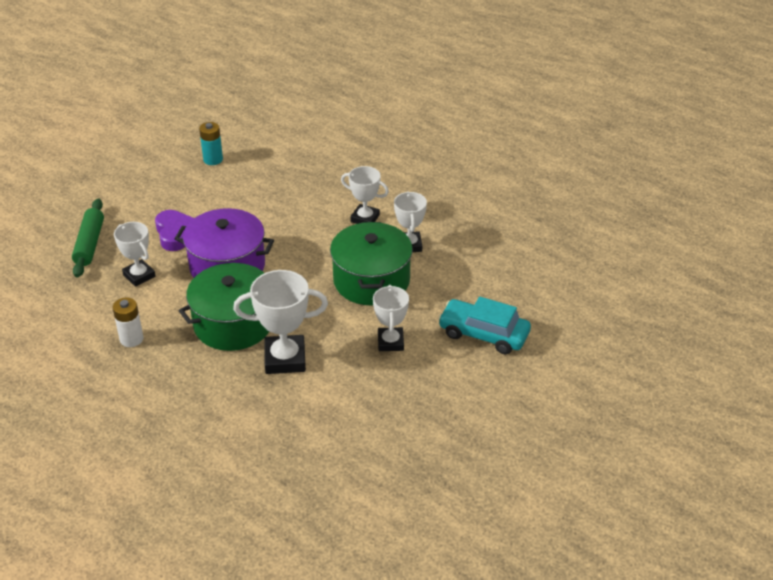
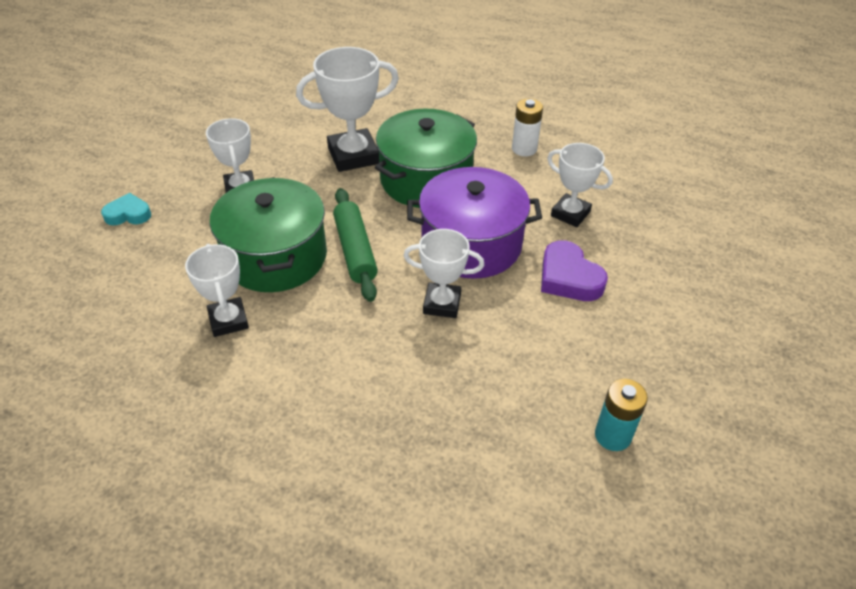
camera: 165 degrees right, 5 degrees up
(89, 244) = (666, 243): green rolling pin -> green rolling pin (355, 250)
(365, 218) = (304, 356): white trophy -> white trophy (442, 304)
(483, 334) = (128, 214): turquoise car -> turquoise heart

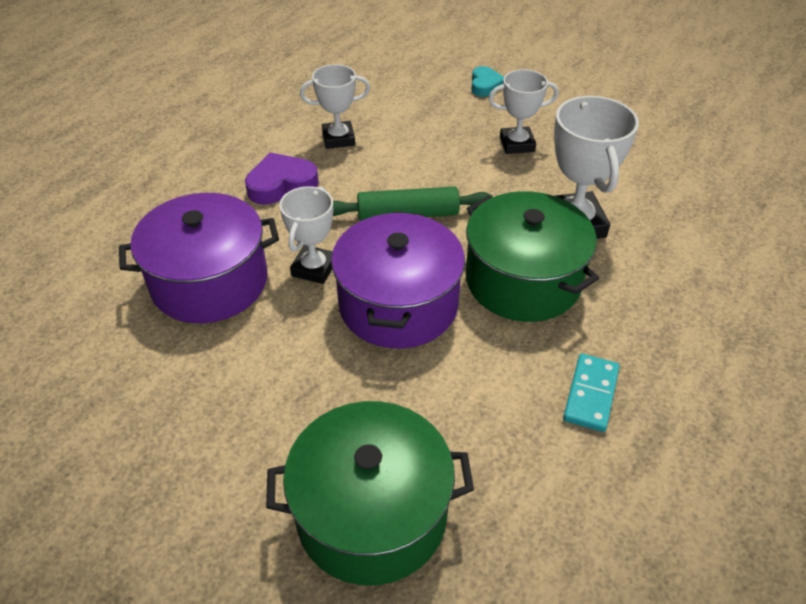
camera: 100 degrees right, 0 degrees up
(275, 257) = (411, 164): green pot -> green pot (371, 514)
(480, 378) = (210, 282): none -> purple pot
(524, 149) = (590, 394): white battery -> turquoise domino
(568, 278) = (319, 384): purple heart -> purple heart (281, 184)
(570, 214) = (437, 416): white trophy -> none
(612, 435) = (97, 367): turquoise battery -> none

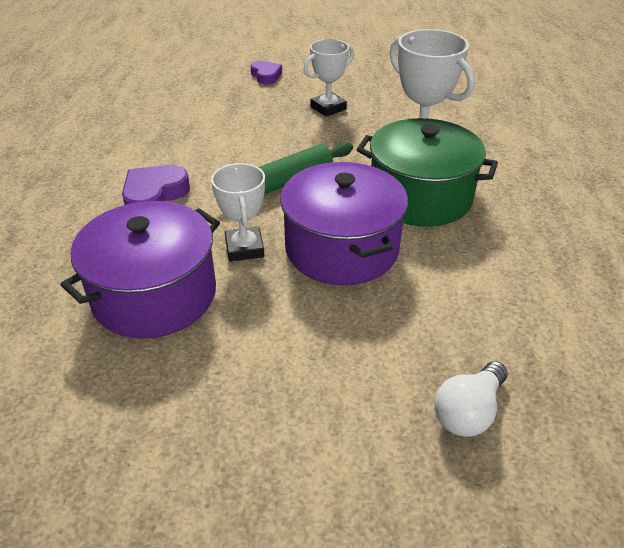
camera: 30 degrees left, 5 degrees down
(338, 139) = (176, 146): white trophy -> none
(371, 514) = (468, 412): green pot -> white light bulb
(485, 85) = (266, 76): turquoise heart -> purple heart
(590, 394) = (539, 253): turquoise domino -> none

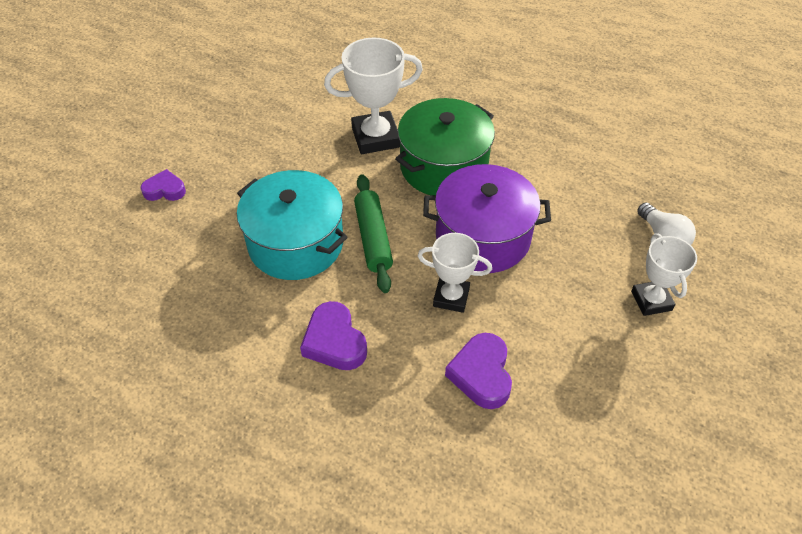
camera: 65 degrees left, 10 degrees up
(154, 295) = (481, 374): purple pot -> purple heart
(252, 145) = (295, 243): none -> turquoise pot
(328, 108) = (268, 168): white trophy -> white trophy (651, 301)

